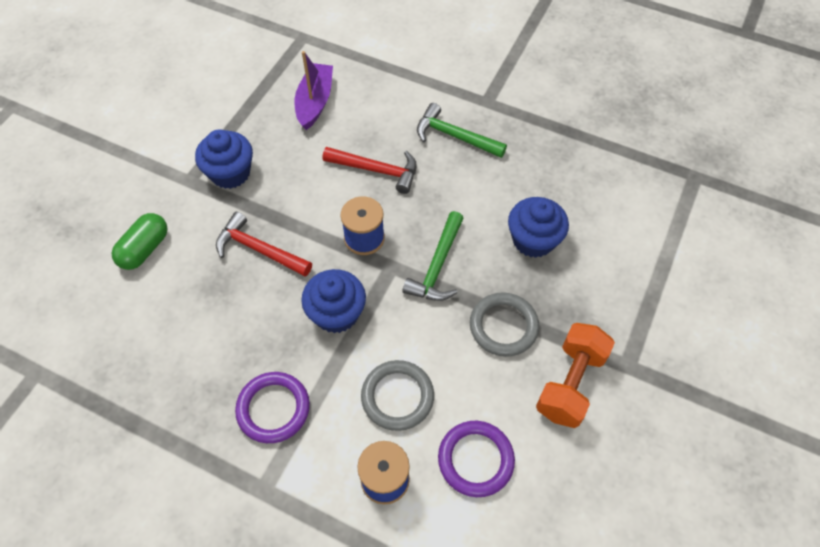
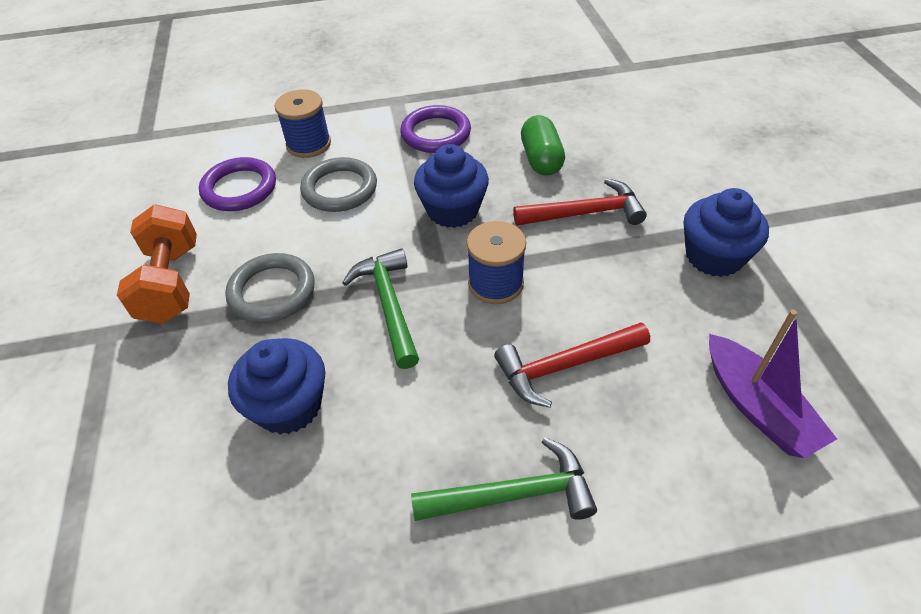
camera: 145 degrees right, 10 degrees down
(145, 249) = (680, 157): green capsule -> green capsule (541, 159)

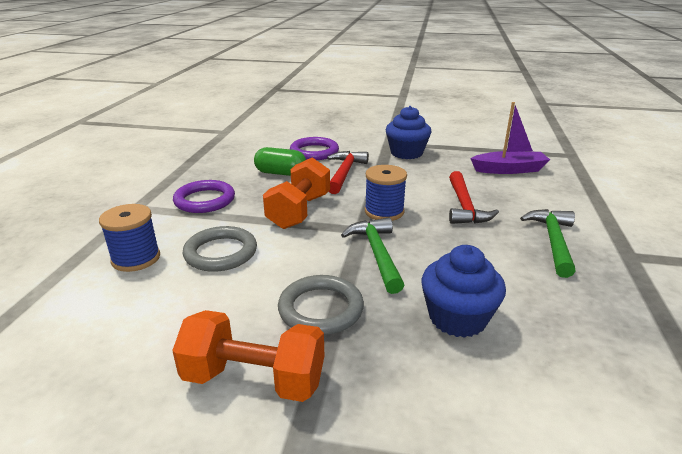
camera: 70 degrees left, 20 degrees down
(239, 188) = (150, 310): purple ring -> purple ring (314, 152)
(389, 305) = (377, 254): green hammer -> green hammer turned 75 degrees clockwise
(452, 210) = (299, 211): blue cupcake -> orange dumbbell

